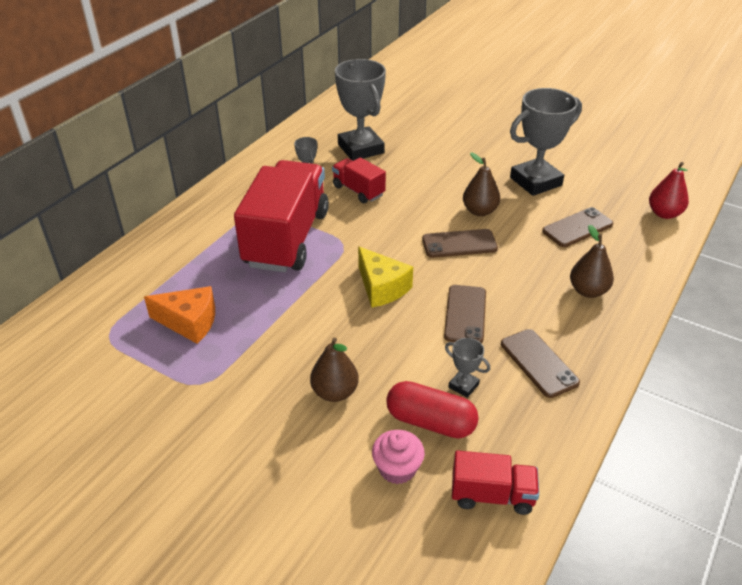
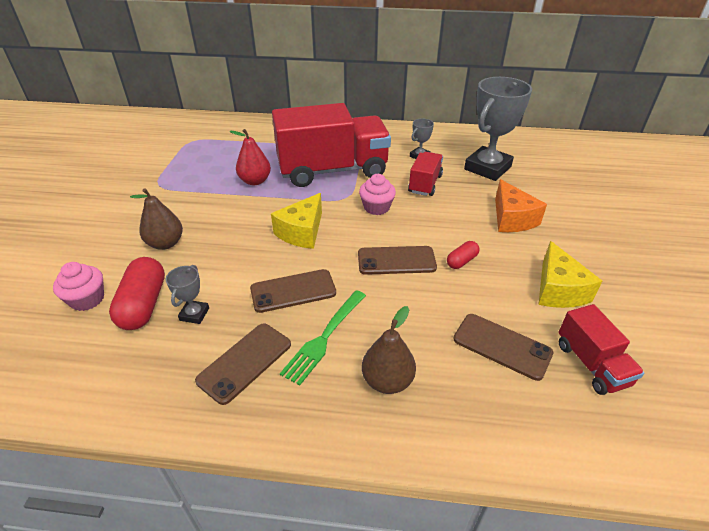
camera: 65 degrees right, 0 degrees up
(189, 322) = (216, 162): orange cheese -> orange cheese (512, 219)
(375, 230) = (376, 207): none -> pink cupcake
(459, 244) = (396, 261): brown phone -> brown phone turned 60 degrees counterclockwise
(479, 211) = (461, 261): brown pear -> red capsule
(492, 495) = (59, 367): red truck -> red truck (591, 364)
(531, 311) = (324, 338): none -> green fork
(535, 181) = (558, 290): grey trophy -> yellow cheese
(664, 213) = (621, 437): red pear -> red pear (255, 181)

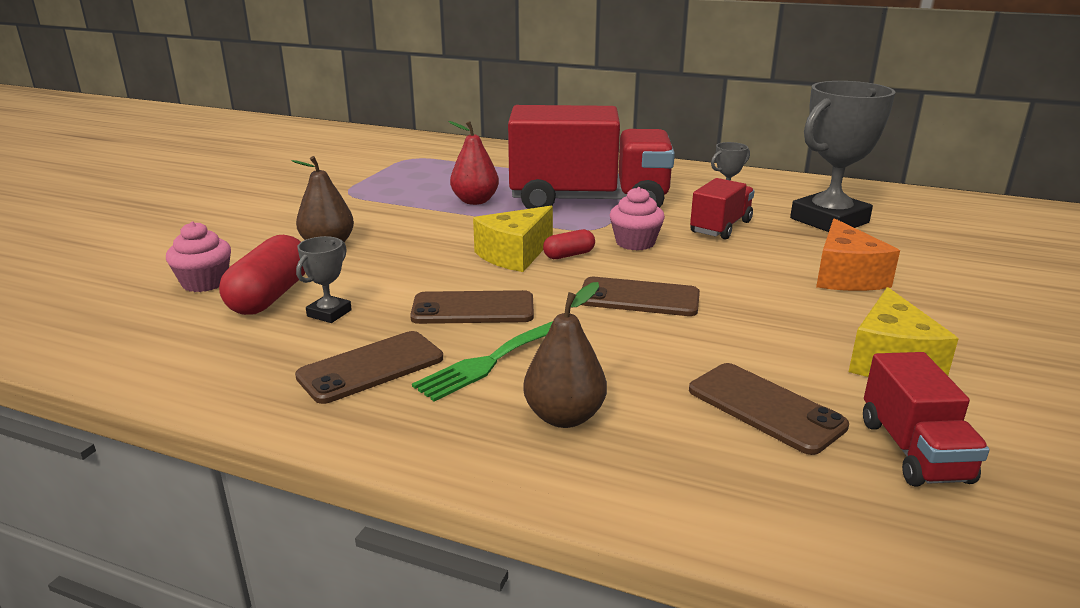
camera: 15 degrees right, 15 degrees down
(461, 261) = (741, 310): red capsule -> red capsule (569, 255)

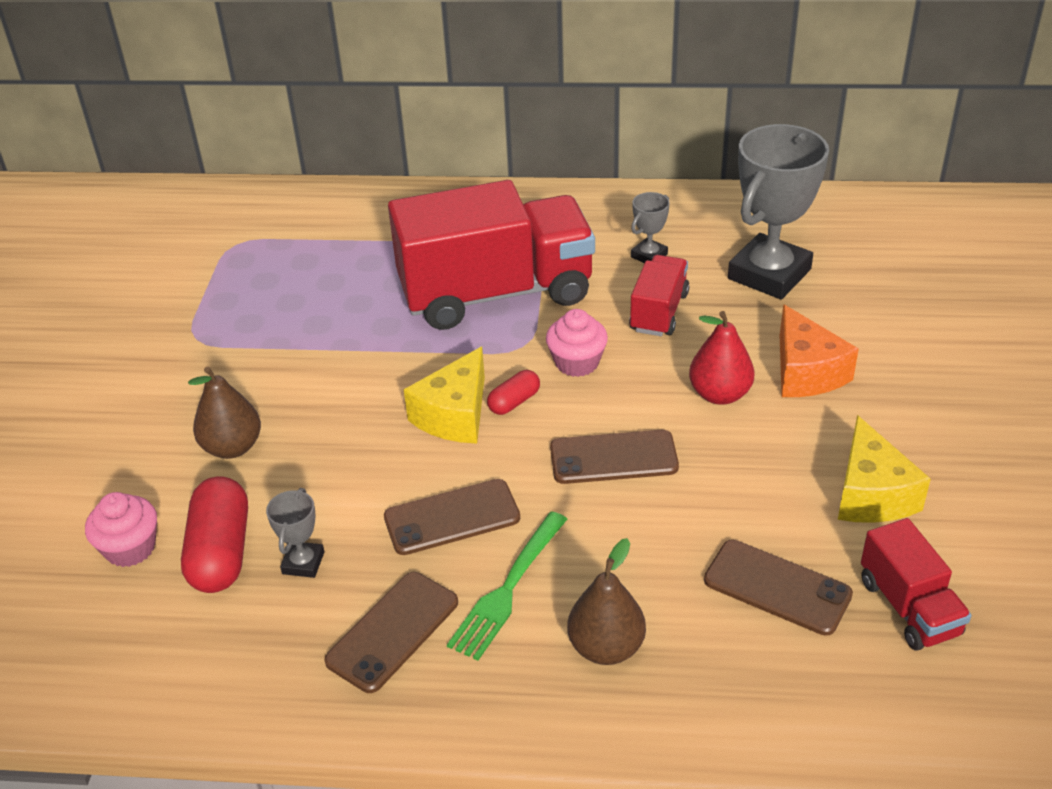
camera: 15 degrees left, 15 degrees up
(475, 201) = (362, 322): red pear -> red pear (719, 394)

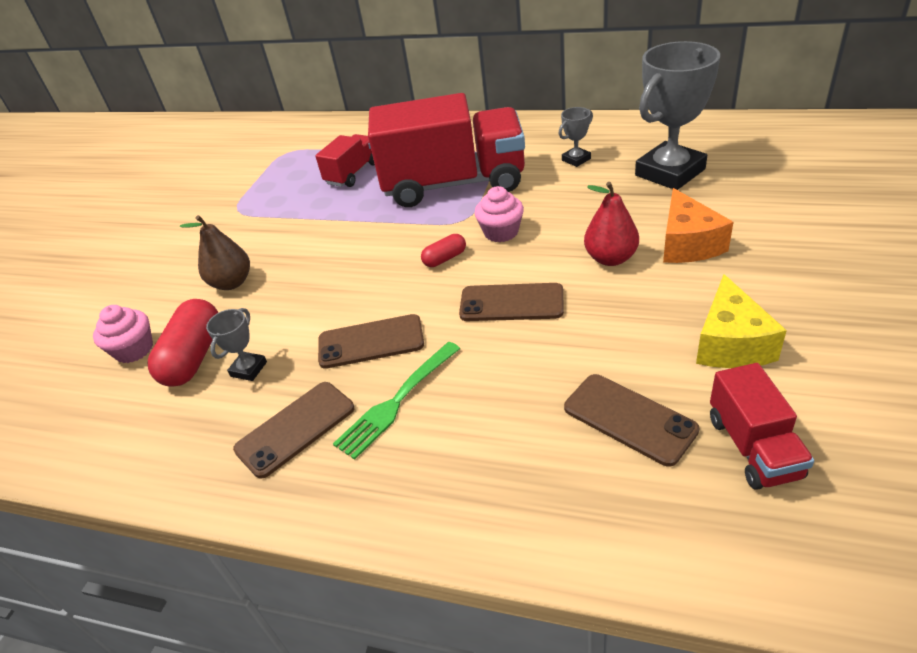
camera: 15 degrees right, 0 degrees up
(455, 415) = (397, 266): yellow cheese -> none
(606, 647) = (464, 458): brown pear -> none
(659, 312) = (574, 198): red truck -> red truck (352, 173)

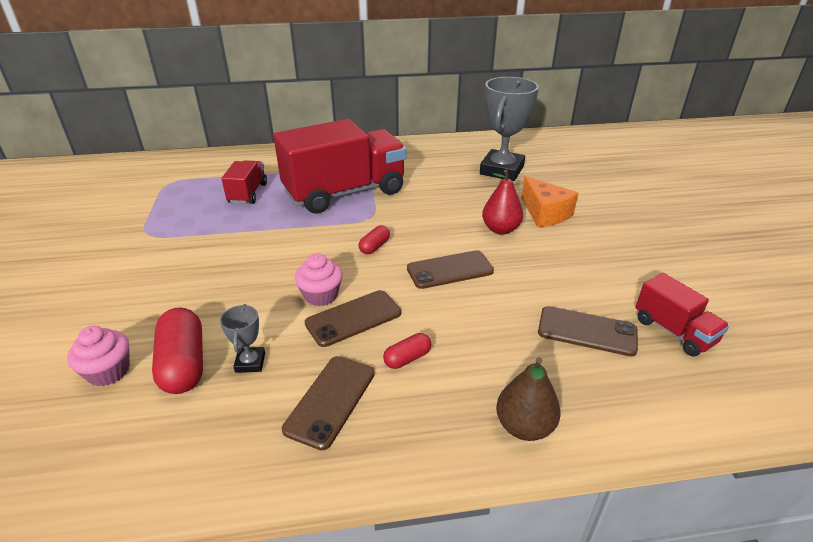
camera: 30 degrees left, 5 degrees down
(232, 283) = (183, 294): brown pear -> brown pear (524, 426)
(397, 401) = (407, 358): green fork -> red capsule
(501, 232) = (407, 222): pink cupcake -> pink cupcake (321, 295)
(576, 159) = (430, 167): grey trophy -> none
(731, 343) = (615, 271): yellow cheese -> none

